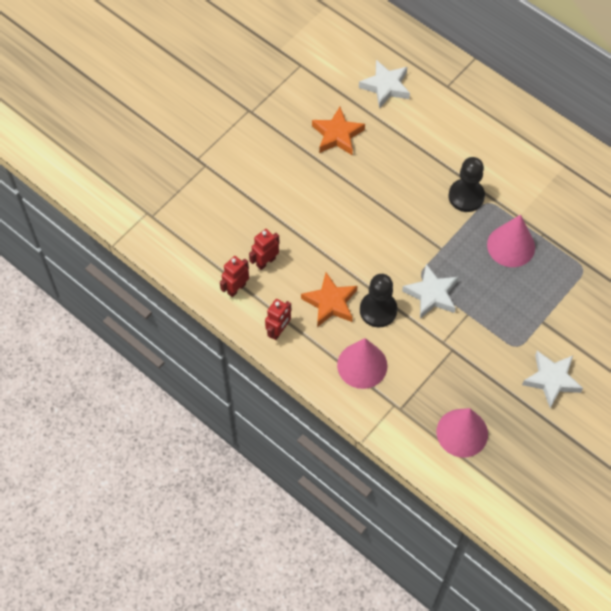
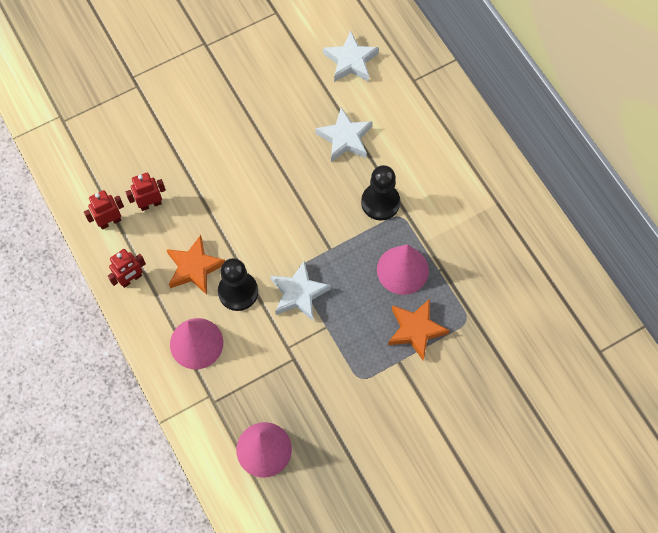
camera: 20 degrees right, 5 degrees up
(337, 135) = (280, 96): orange star -> orange star (416, 330)
(551, 380) = (380, 426): white star -> white star (345, 138)

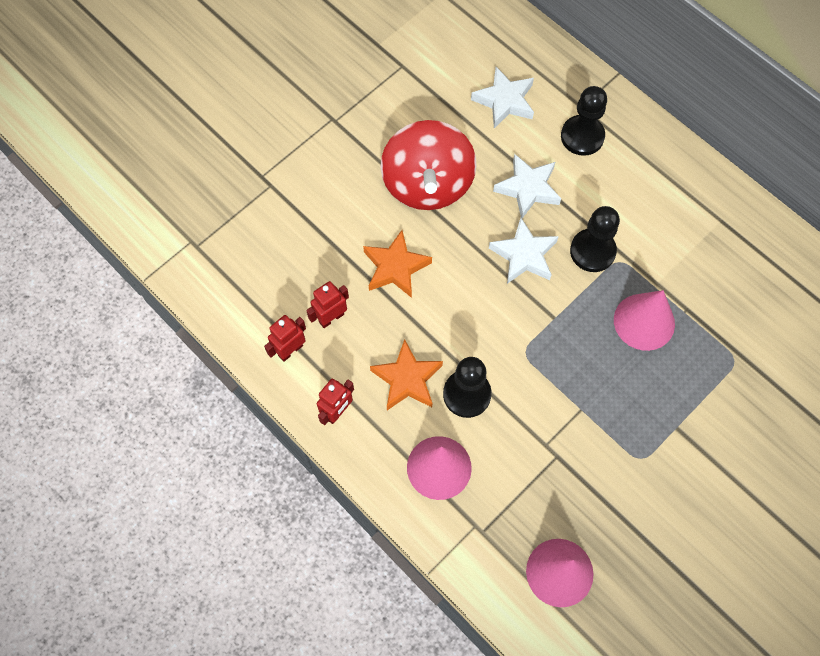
camera: 15 degrees left, 0 degrees up
(263, 115) = (427, 184): none -> red spinning top
(299, 293) = (537, 378): white star -> white star (524, 255)
(405, 106) = (582, 136): none -> black pawn
(416, 330) = (683, 386): orange star -> orange star (395, 267)

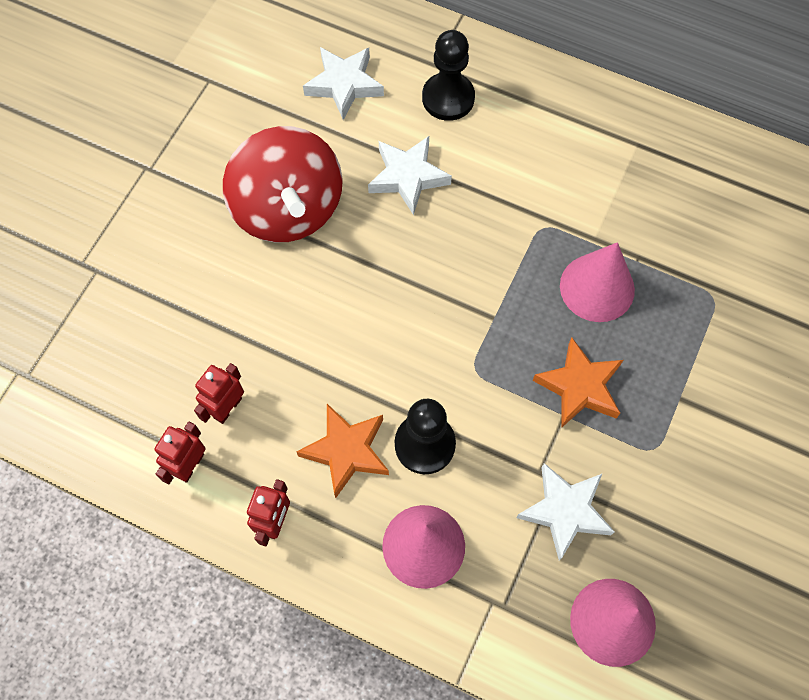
camera: 20 degrees left, 0 degrees up
(395, 267) = (285, 320): orange star -> orange star (579, 386)
(524, 255) = (432, 256): white star -> white star (565, 511)
(592, 251) = (508, 225): black pawn -> none

